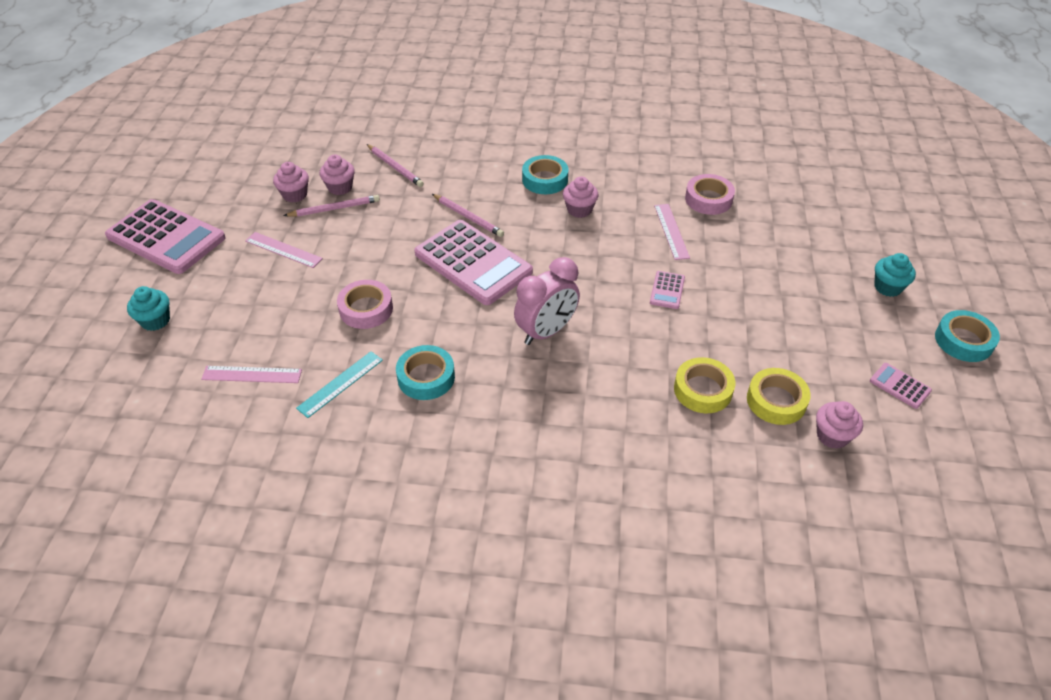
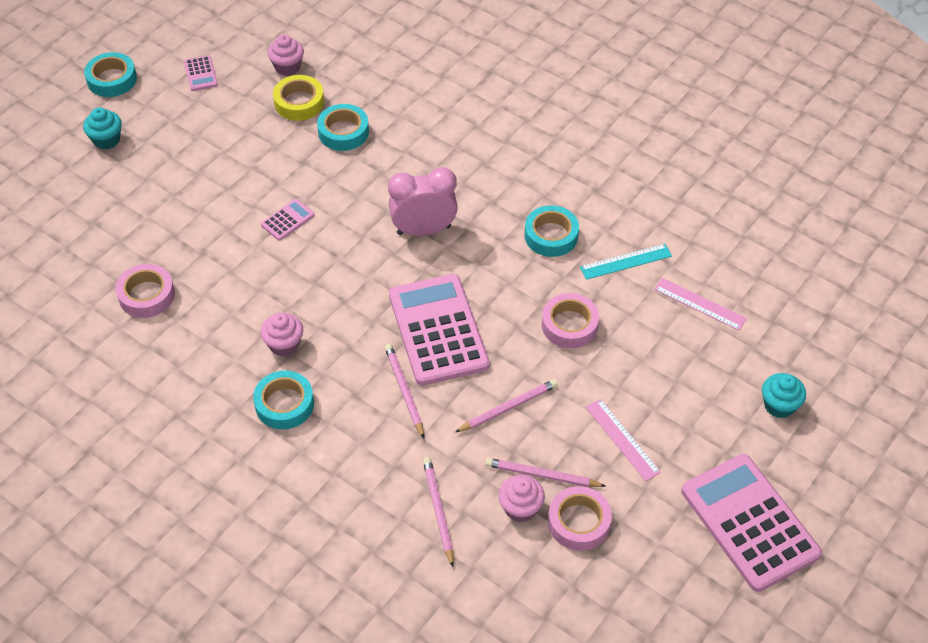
camera: 150 degrees left, 5 degrees up
(295, 195) = (579, 522): pink cupcake -> pink tape
(383, 236) = (508, 408): none -> pink pencil
(671, 231) = (222, 276): pink ruler -> none
(703, 390) = (343, 132): yellow tape -> turquoise tape

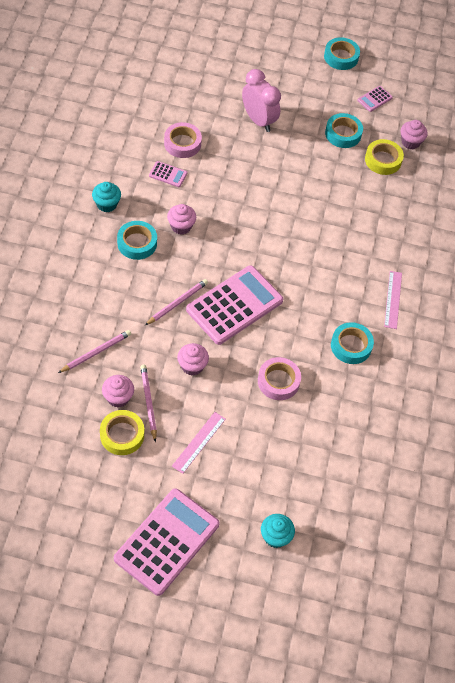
camera: 60 degrees right, 5 degrees up
(106, 140) = (290, 75): turquoise cupcake -> turquoise cupcake (106, 204)
(287, 220) = (279, 191): pink calculator -> pink calculator (168, 174)
(343, 132) = (372, 194): turquoise tape -> turquoise tape (343, 134)
(423, 230) = (313, 269): pink clock -> pink clock (258, 120)
(508, 408) = (192, 366): pink pencil -> pink cupcake
(579, 522) = (122, 435): pink tape -> yellow tape
(625, 261) = (353, 400): turquoise ruler -> none
(700, 304) = (340, 459): pink ruler -> pink ruler (393, 299)

